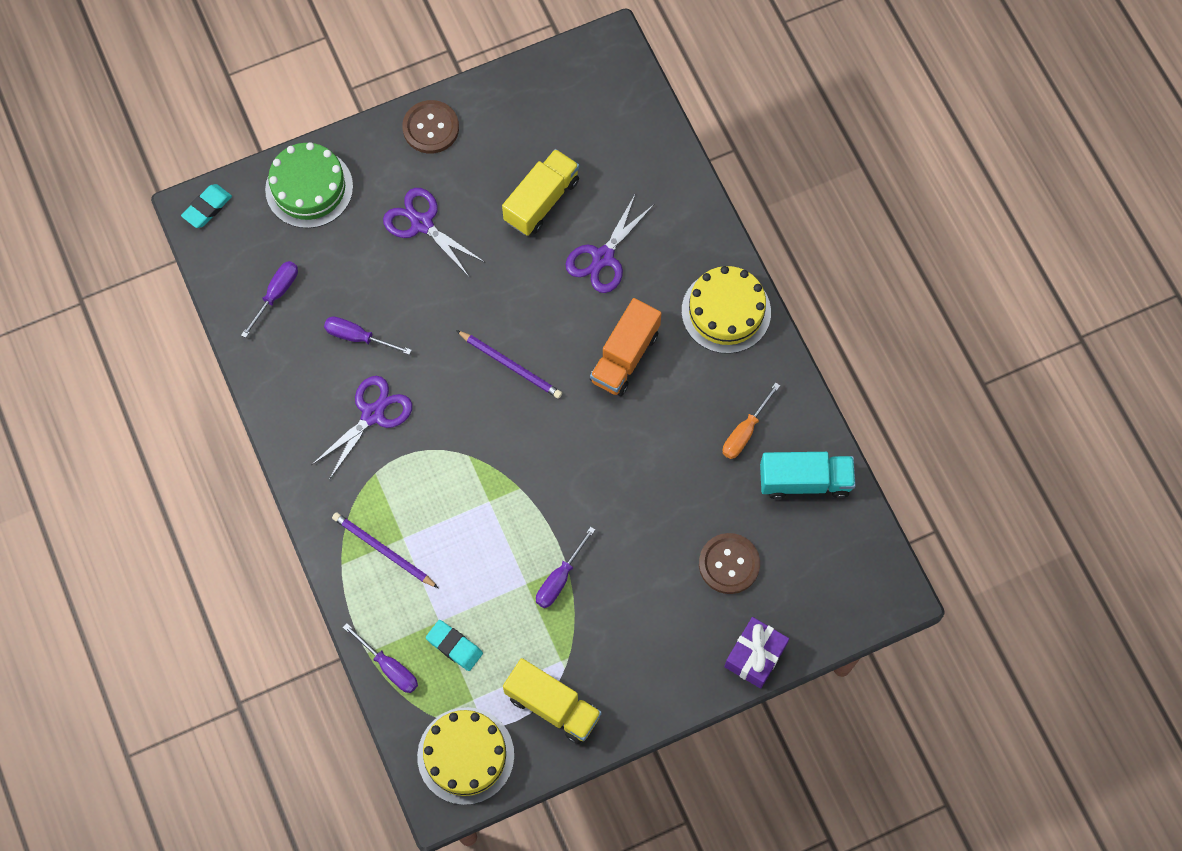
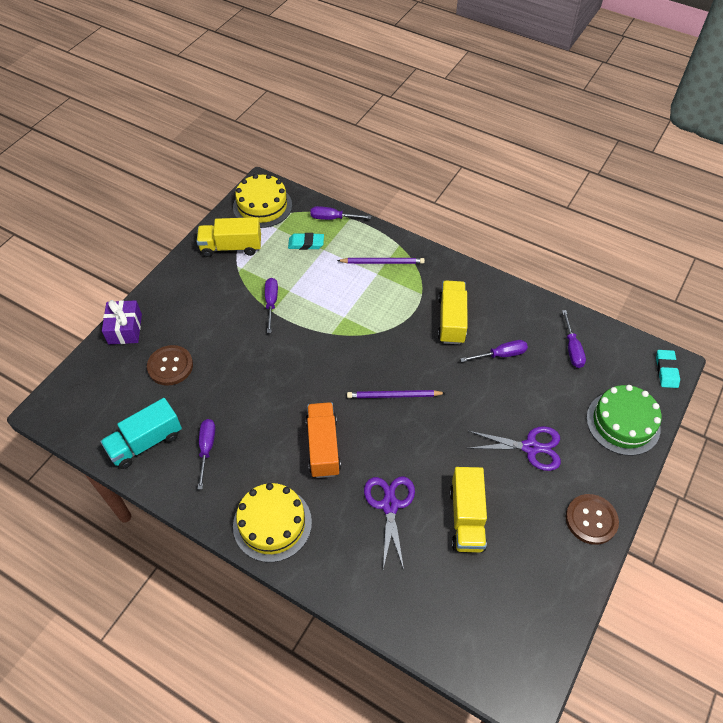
camera: 145 degrees right, 15 degrees down
(372, 414) = (451, 320): purple scissors -> yellow truck
(745, 432) = (206, 449): orange screwdriver -> purple screwdriver

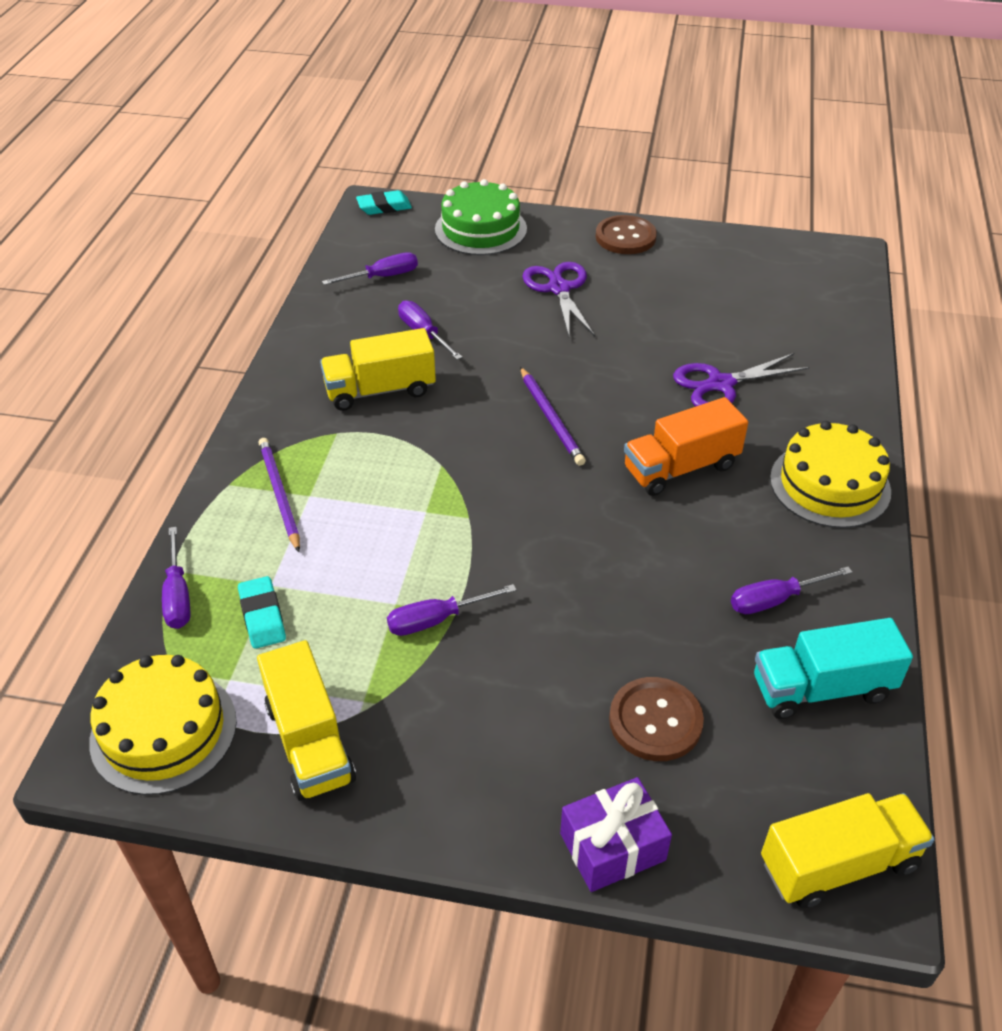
camera: 110 degrees left, 10 degrees down
(145, 442) = (822, 688): turquoise truck -> turquoise truck turned 135 degrees clockwise
(466, 518) = (690, 321): yellow truck -> yellow truck (838, 864)

